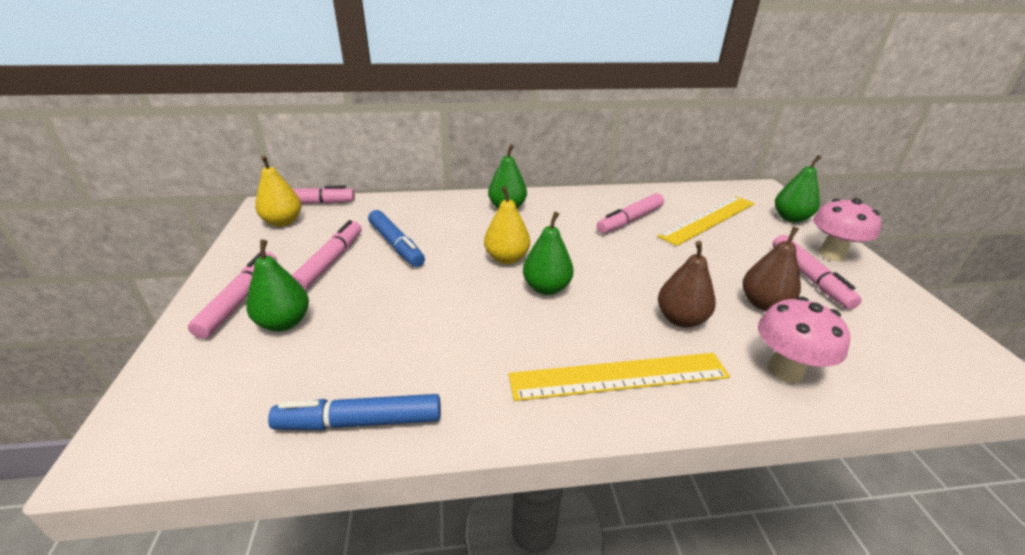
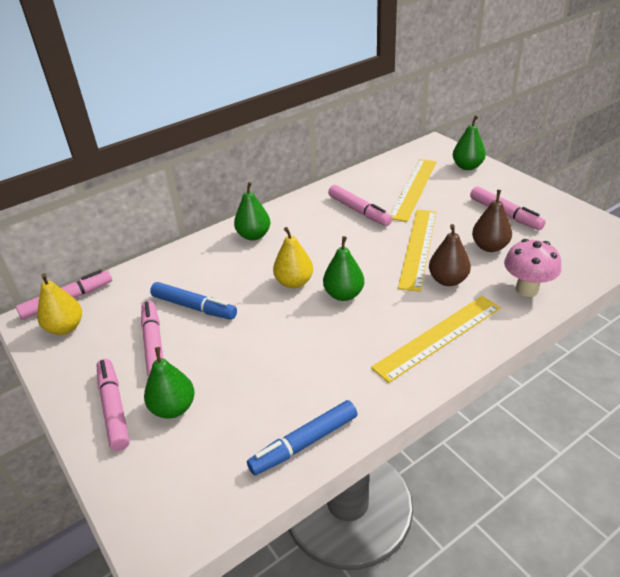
camera: 25 degrees left, 5 degrees up
(630, 220) = (359, 211): pink marker -> pink marker turned 60 degrees counterclockwise
(669, 274) = (418, 248): none -> yellow ruler
(831, 254) = (509, 189): pink mushroom -> none

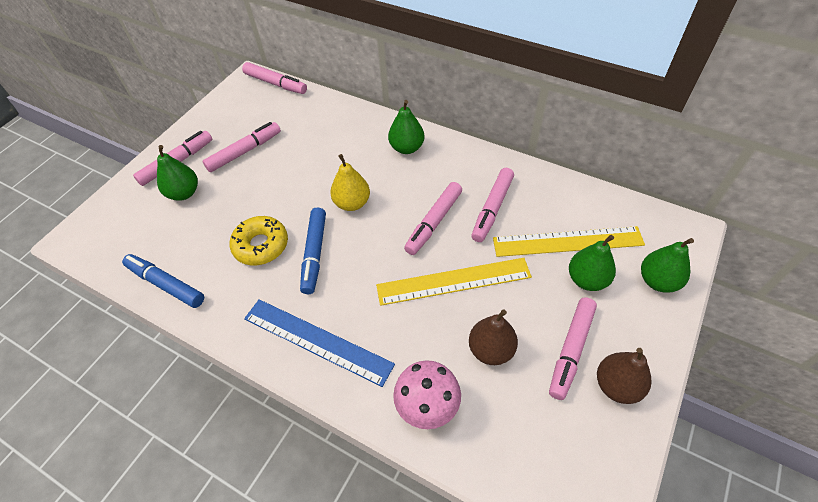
camera: 65 degrees right, 15 degrees up
(65, 327) = (247, 98): yellow pear -> none
(194, 307) = (294, 154): blue marker -> blue marker (315, 253)
(302, 354) = (261, 245): none -> yellow donut
(344, 294) = (350, 245): green pear -> green pear (587, 280)
(351, 242) = (434, 222): none -> pink marker
(438, 337) = (317, 341): yellow ruler -> blue ruler
(448, 280) = (409, 324): brown pear -> brown pear (617, 385)

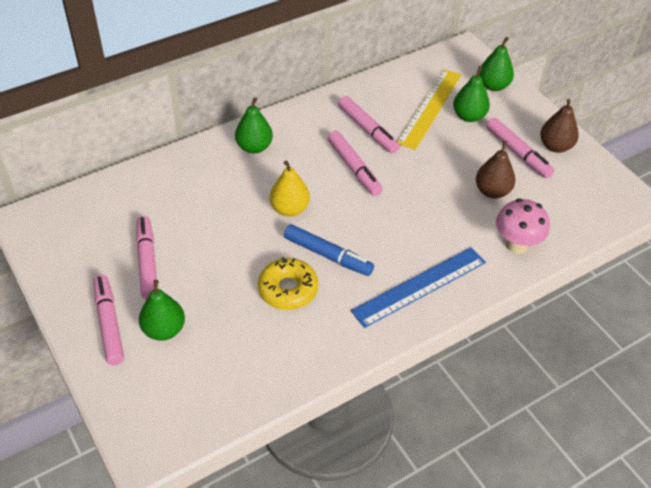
camera: 65 degrees left, 5 degrees down
(166, 284) = (280, 377): blue marker -> none
(275, 83) = (61, 202): pink marker -> none
(453, 281) = (420, 183): yellow ruler -> none

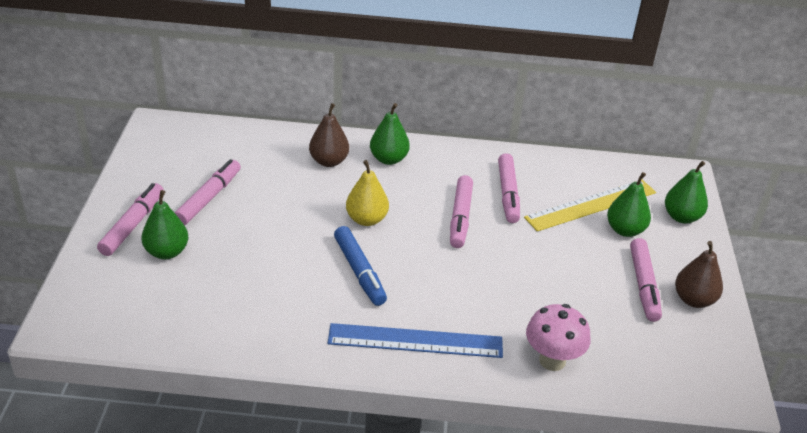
camera: 35 degrees right, 10 degrees down
(288, 289) = (296, 278): yellow donut -> none
(492, 191) = (578, 303): brown pear -> brown pear (329, 161)

